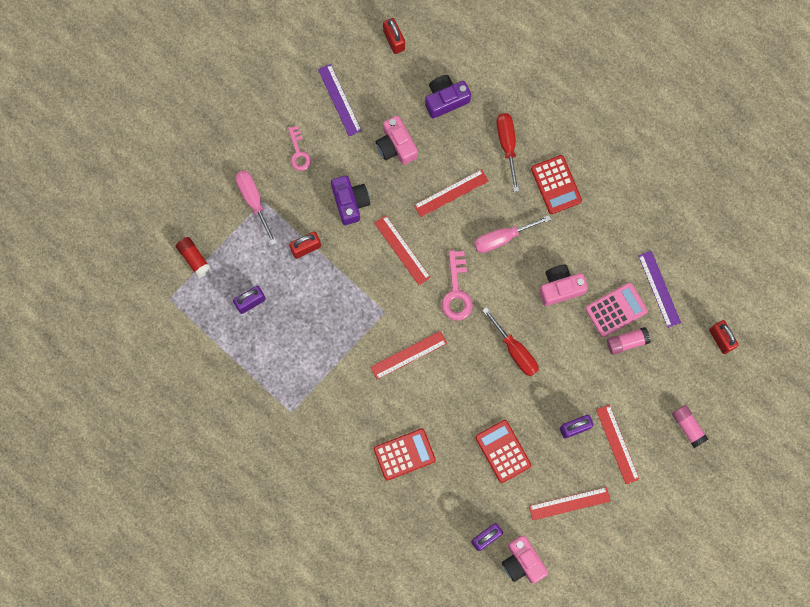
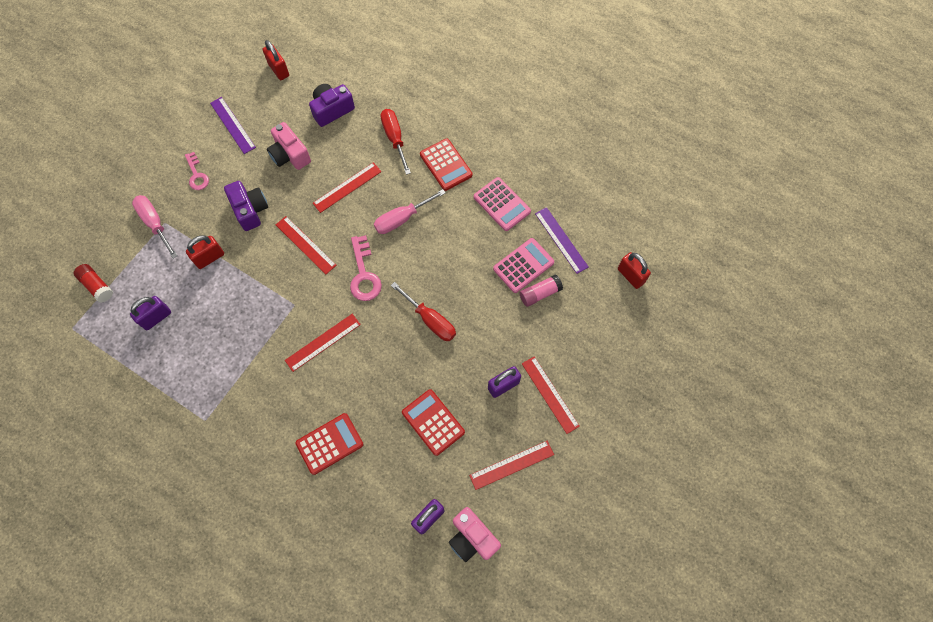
camera: 10 degrees left, 10 degrees down
(560, 287) = (465, 254): pink camera -> none
(606, 239) = (502, 204): none -> pink calculator
(688, 427) = (618, 365): pink glue stick -> none

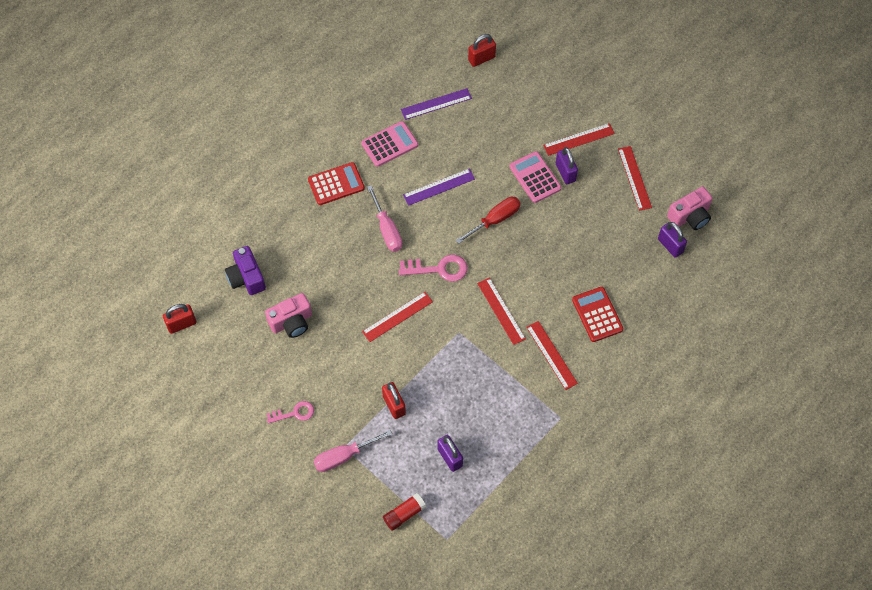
camera: 80 degrees left, 5 degrees down
(233, 125) = (241, 374): purple ruler -> purple ruler (439, 187)
(250, 210) = (348, 364): purple camera -> none
(347, 187) = (341, 273): red ruler -> red ruler (551, 355)
(395, 138) = (295, 224): red screwdriver -> none
(433, 422) = (590, 231): red calculator -> none
(523, 265) = (455, 138): pink calculator -> pink calculator (535, 177)
(540, 293) = (485, 130): pink glue stick -> none

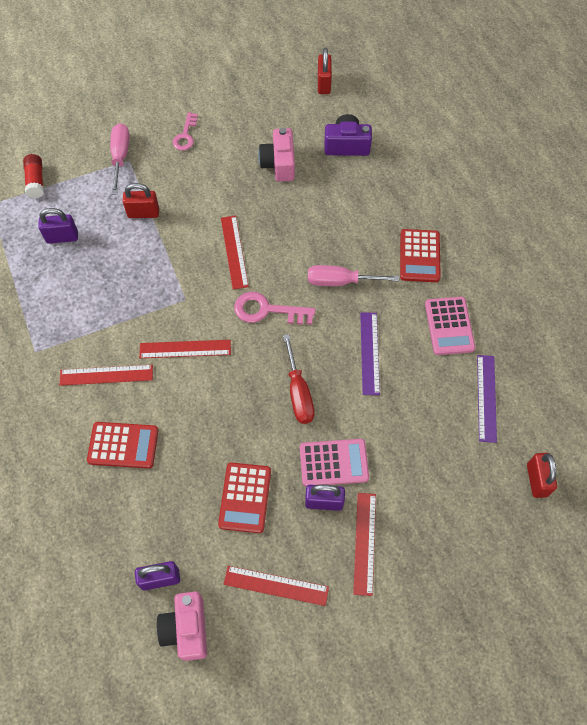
camera: 115 degrees right, 0 degrees up
(438, 269) = (267, 310): pink key -> pink key turned 75 degrees clockwise
(589, 220) = (245, 497): none -> red calculator

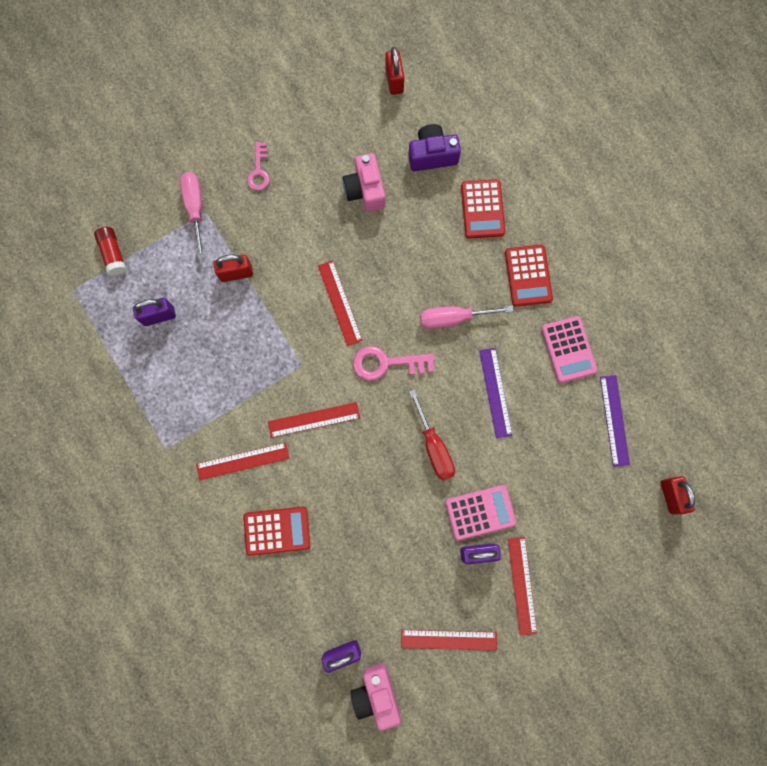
camera: 10 degrees left, 15 degrees up
(245, 497) = (404, 562): red calculator -> red calculator (482, 209)

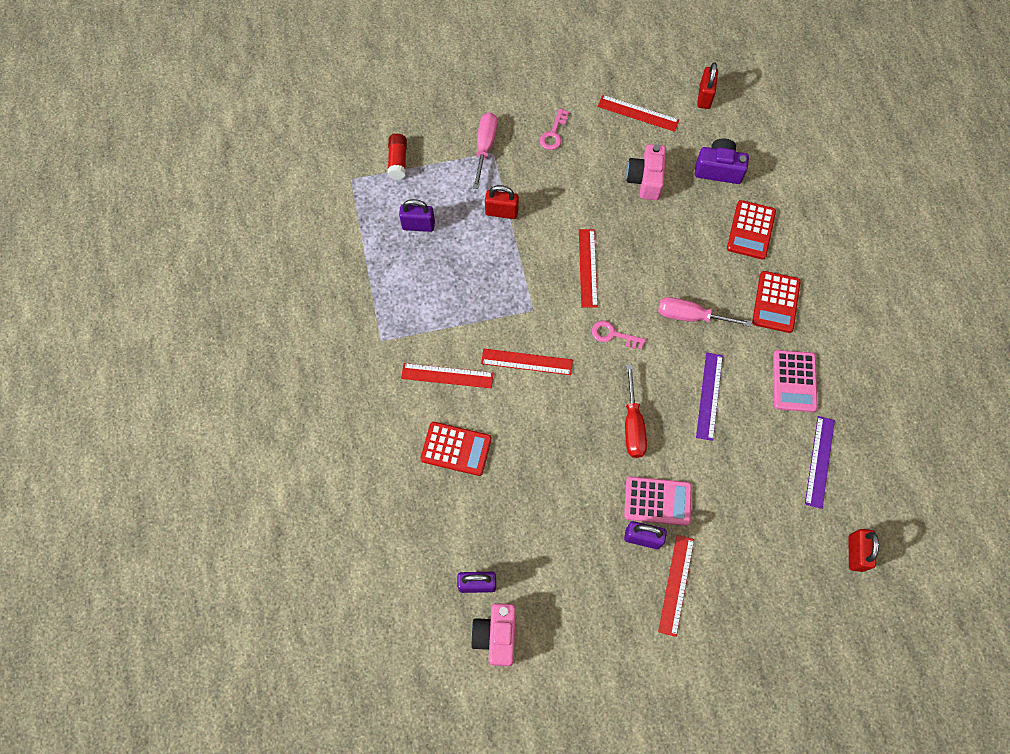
camera: 20 degrees right, 10 degrees down
(387, 363) = (613, 335): pink key -> pink key, size x0.67
(448, 639) = (585, 610): red ruler -> red ruler (638, 113)

